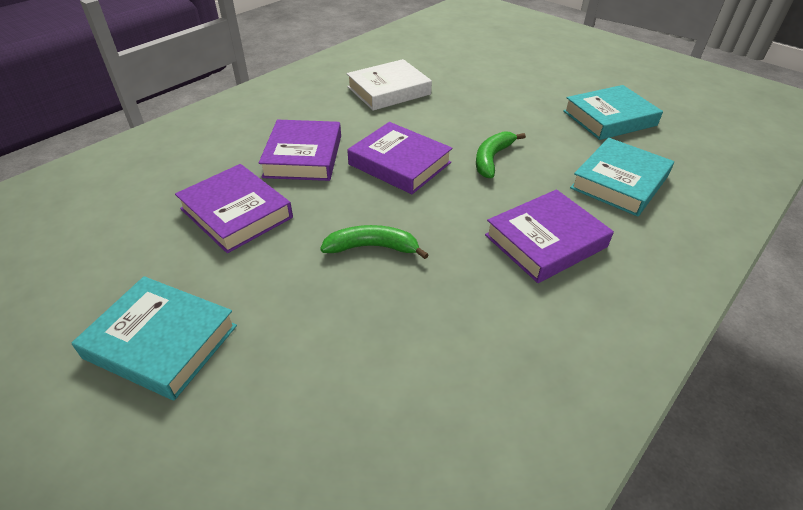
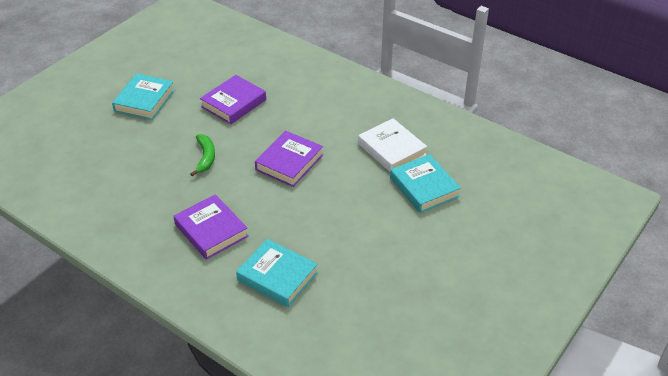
camera: 85 degrees right, 0 degrees up
(303, 156) = (293, 119): purple book -> none
(492, 159) = (300, 208): green banana -> none
(609, 118) = (373, 284): turquoise book -> turquoise book (424, 187)

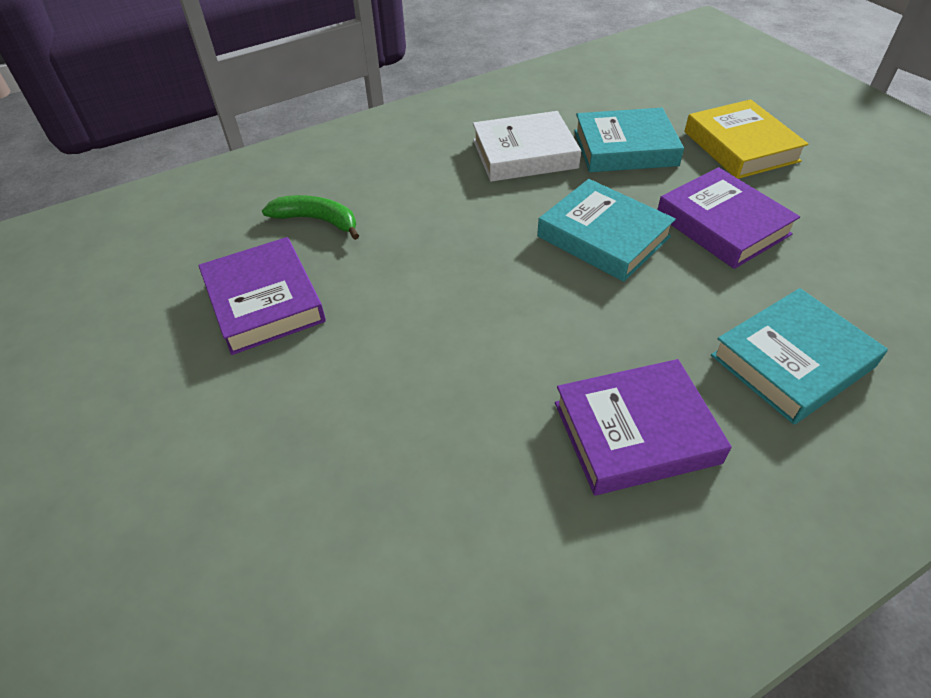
camera: 65 degrees left, 5 degrees up
(144, 100) = (116, 455): turquoise book -> turquoise book (603, 236)
(205, 157) = (402, 387): green banana -> green banana (317, 220)
(289, 162) = (490, 269): purple book -> purple book (722, 224)
(459, 237) = (740, 146): none -> yellow book

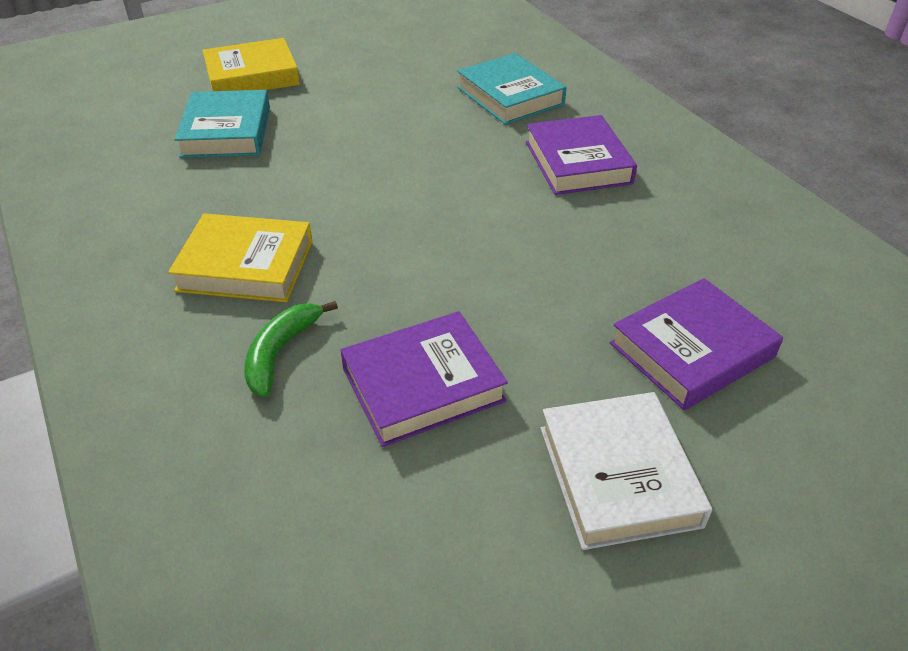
camera: 90 degrees left, 5 degrees down
(422, 188) = (246, 265): none -> yellow book
(524, 154) = (208, 192): white book -> white book (618, 475)
(603, 236) = (361, 156): turquoise book -> none
(722, 224) = (359, 99): purple book -> purple book (691, 350)

